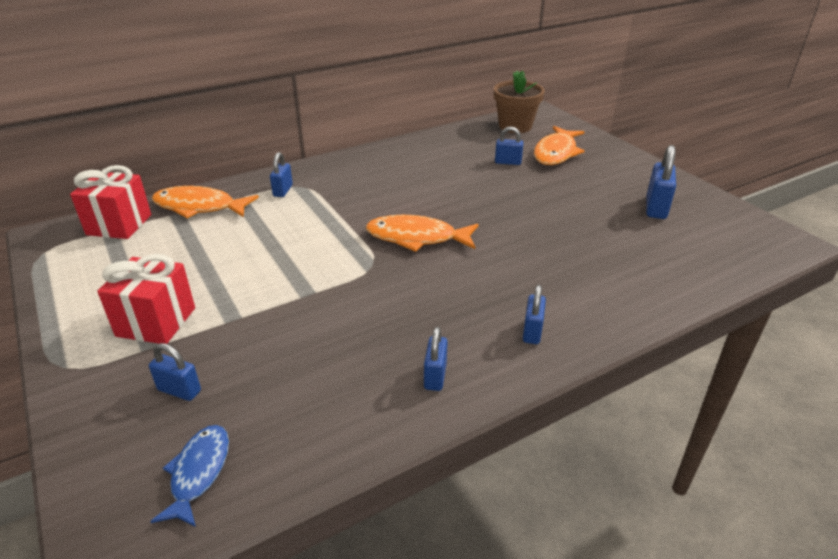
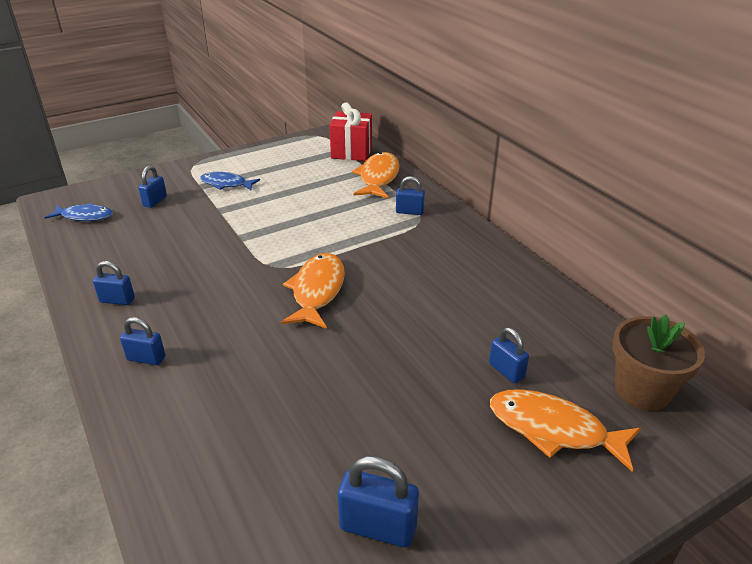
camera: 90 degrees right, 0 degrees up
(156, 322) = (226, 184): red gift -> blue fish
(508, 162) = (506, 371): blue padlock -> blue padlock turned 45 degrees counterclockwise

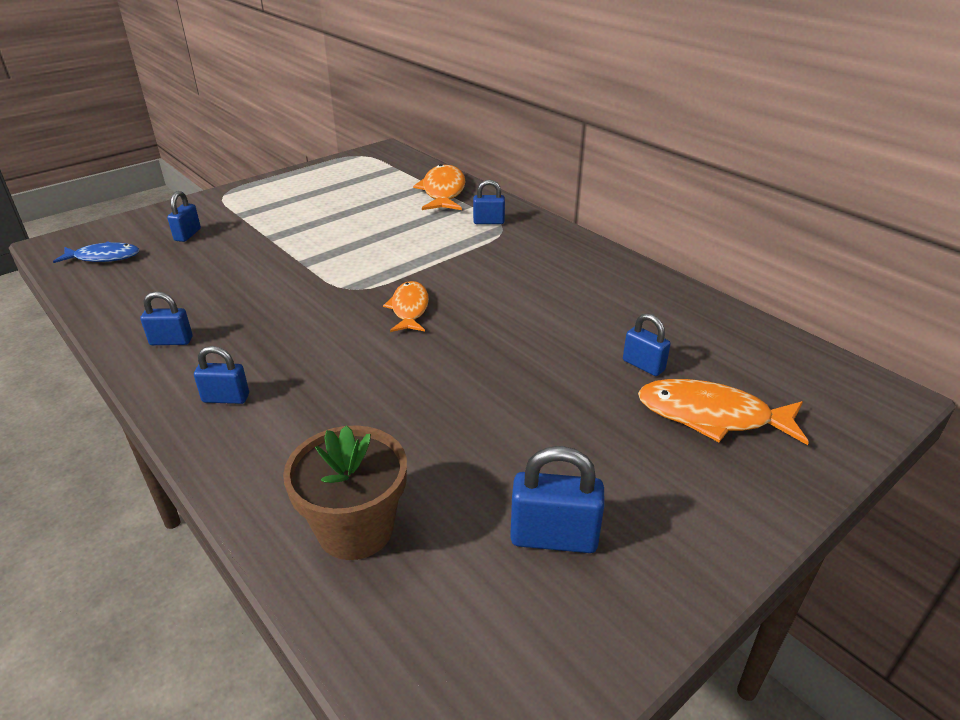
camera: 10 degrees left, 0 degrees up
(226, 184) = (269, 211): blue fish -> none
(317, 291) = (409, 308): orange fish -> orange fish, size x0.66
(351, 152) = (405, 169): red gift -> none
(642, 390) = (789, 368): brown flower pot -> brown flower pot (355, 529)

